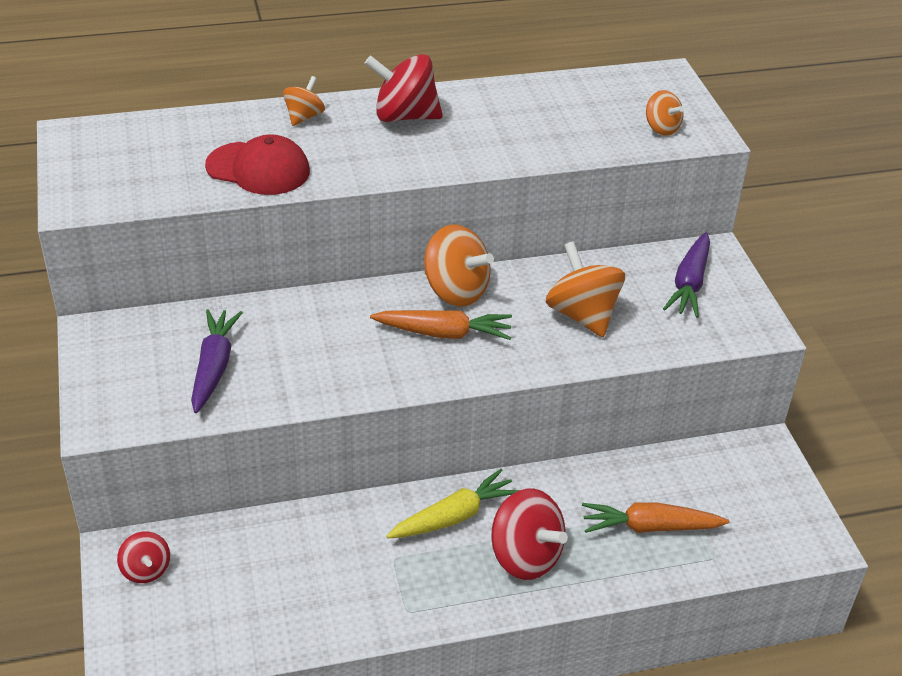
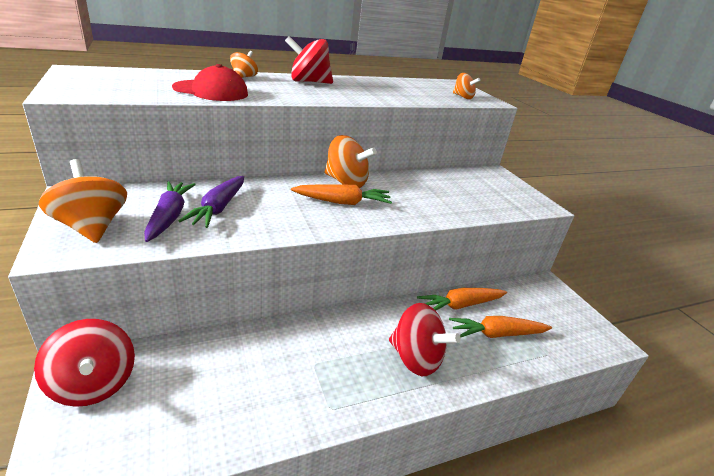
camera: 10 degrees left, 10 degrees down
(146, 570) = (94, 384): red spinning top -> red spinning top, size x1.76
(453, 517) = (356, 331): yellow carrot -> none
(582, 315) = (431, 196): orange spinning top -> orange spinning top (92, 227)
(612, 481) = (461, 305): none -> orange carrot
(689, 283) = (488, 184): purple carrot -> purple carrot (218, 208)

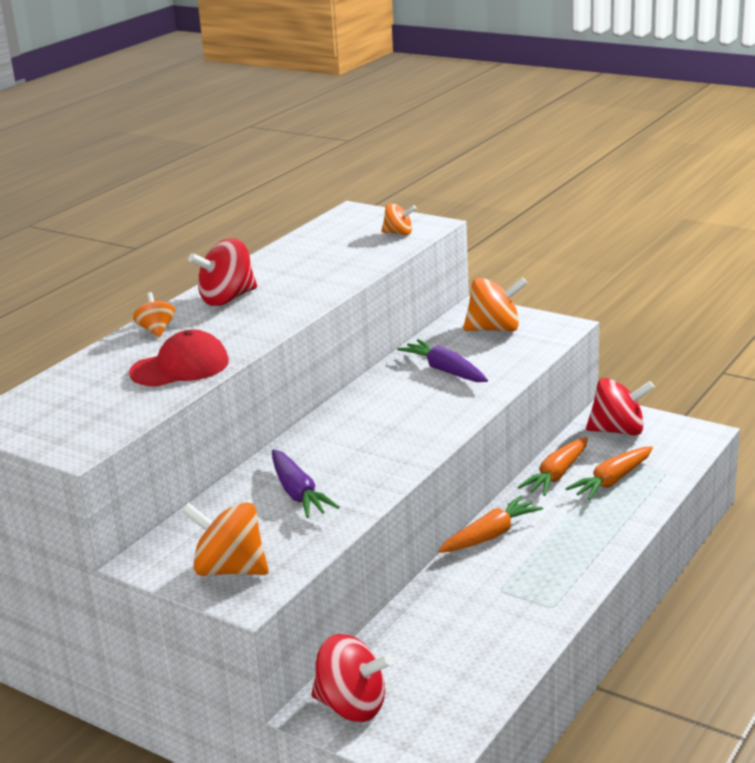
camera: 30 degrees left, 5 degrees down
(169, 217) = (274, 525): purple carrot -> purple carrot (445, 371)
(342, 202) = (392, 424): orange carrot -> orange carrot (490, 535)
(346, 182) = (360, 402): orange spinning top -> orange spinning top (494, 329)
(416, 358) = (571, 537): red spinning top -> red spinning top (618, 431)

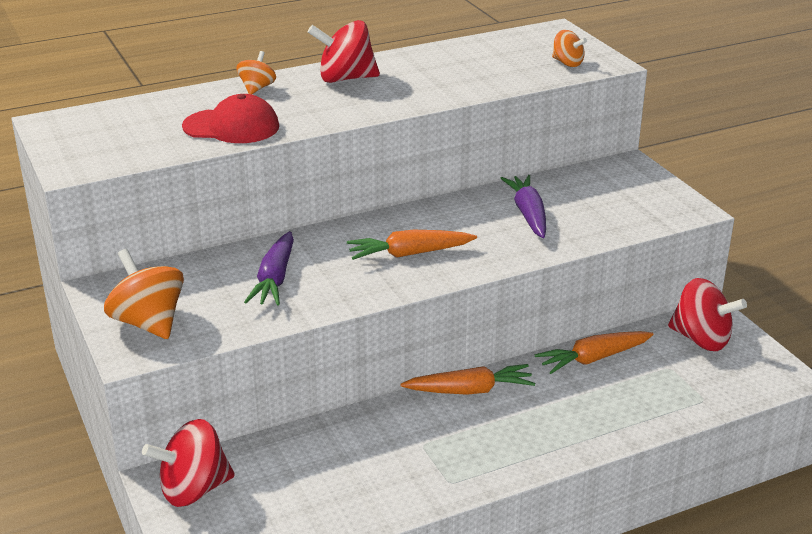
camera: 30 degrees right, 5 degrees up
(352, 706) = (194, 489): red spinning top -> red spinning top turned 105 degrees clockwise
(494, 329) = (621, 190): orange spinning top -> none
(612, 481) = (640, 386): orange carrot -> orange carrot (410, 254)

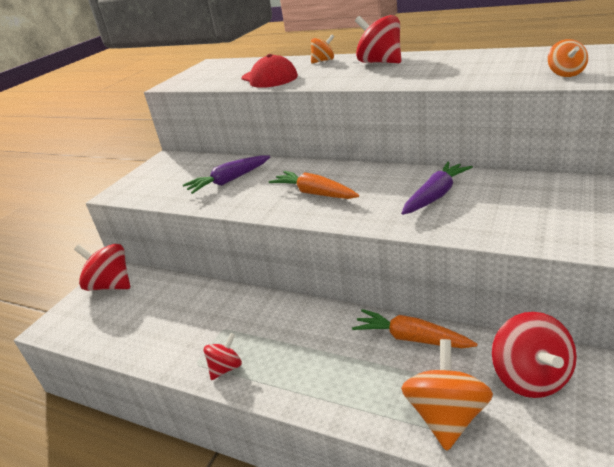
camera: 55 degrees right, 0 degrees up
(148, 323) = (148, 181): orange spinning top -> orange spinning top (446, 416)
(469, 390) = (299, 311): orange carrot -> none
(485, 467) = (226, 368): none -> red spinning top

